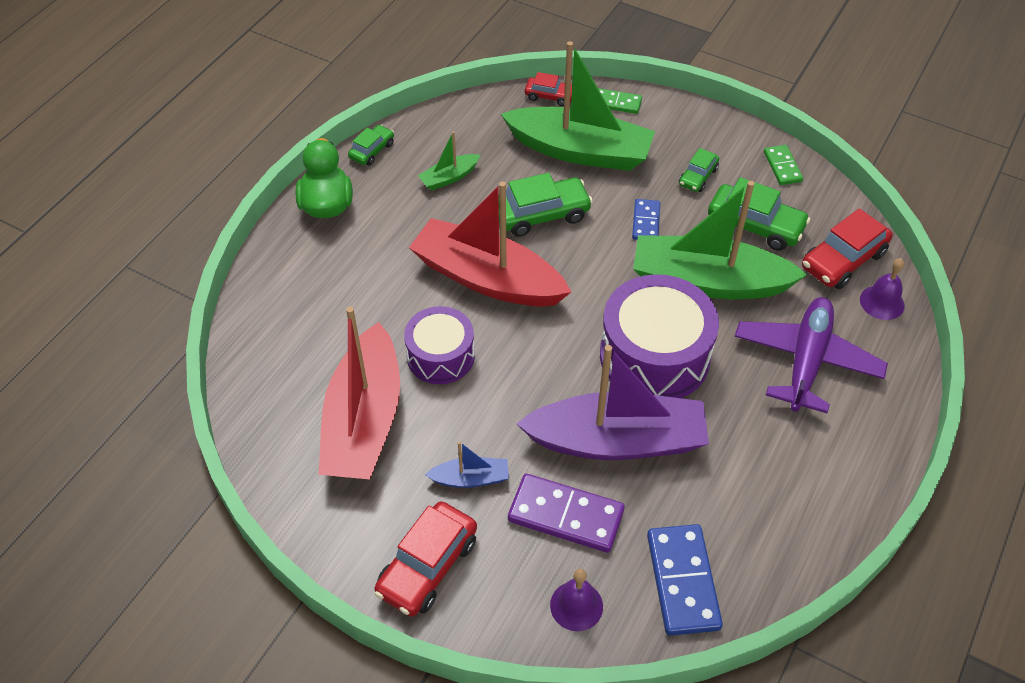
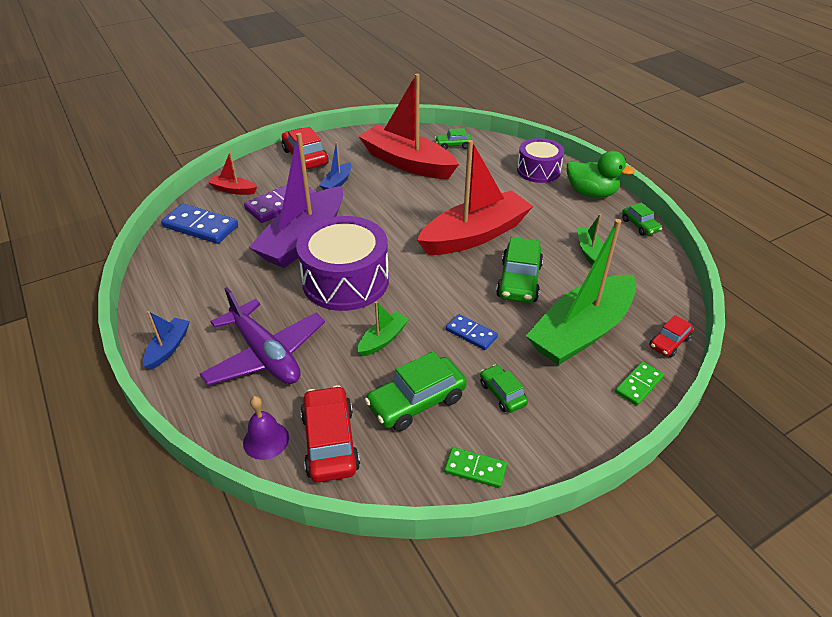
camera: 120 degrees right, 10 degrees down
(279, 388) = (453, 145): none -> green car
(440, 356) = (427, 198): purple drum -> purple drum (538, 170)
(576, 605) = (233, 190): purple bell -> red boat
(708, 281) = (383, 339): green boat -> green boat, size x0.44
(873, 450) = (168, 348): none -> blue boat

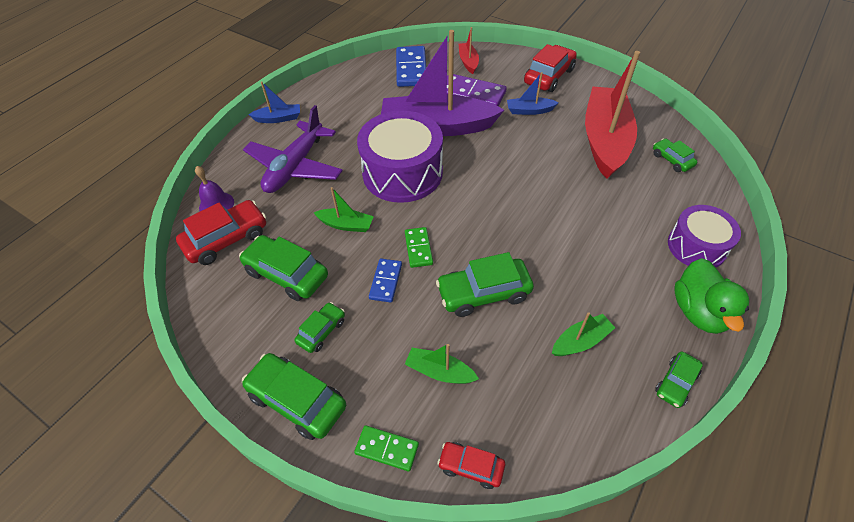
camera: 65 degrees right, 10 degrees up
(475, 235) = (530, 233): red boat -> none
(475, 469) = (230, 340): green domino -> green domino (418, 248)
(570, 431) = (297, 400): none -> green car
(581, 331) = (439, 371): green boat -> green boat, size x0.44

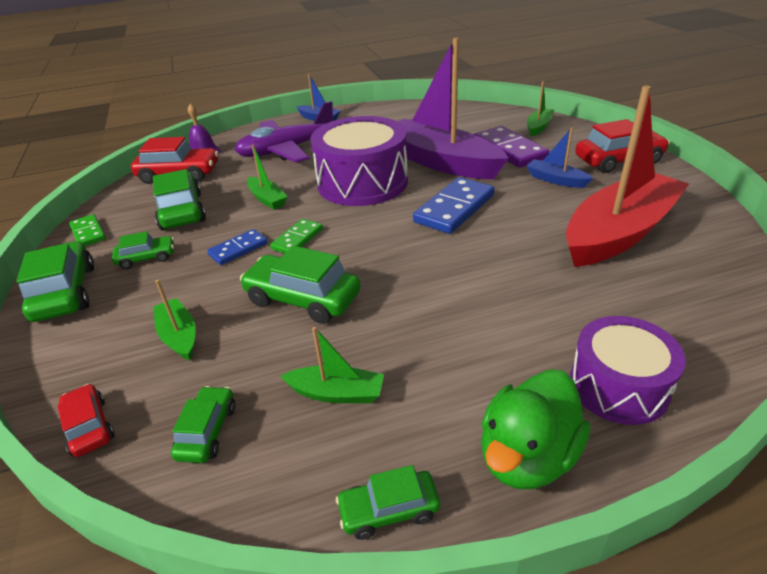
camera: 40 degrees right, 15 degrees down
(387, 449) = (61, 365): green domino -> green domino (88, 233)
(411, 69) = (474, 118): blue domino -> blue domino (454, 209)
(468, 62) = (538, 127): red boat -> green boat
(672, 160) = (696, 284): green car -> green car (207, 431)

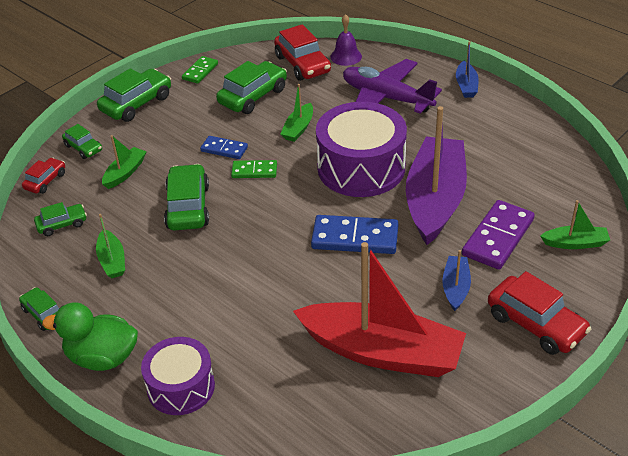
camera: 60 degrees right, 5 degrees up
(147, 258) = (189, 114): green car -> green car (83, 148)

